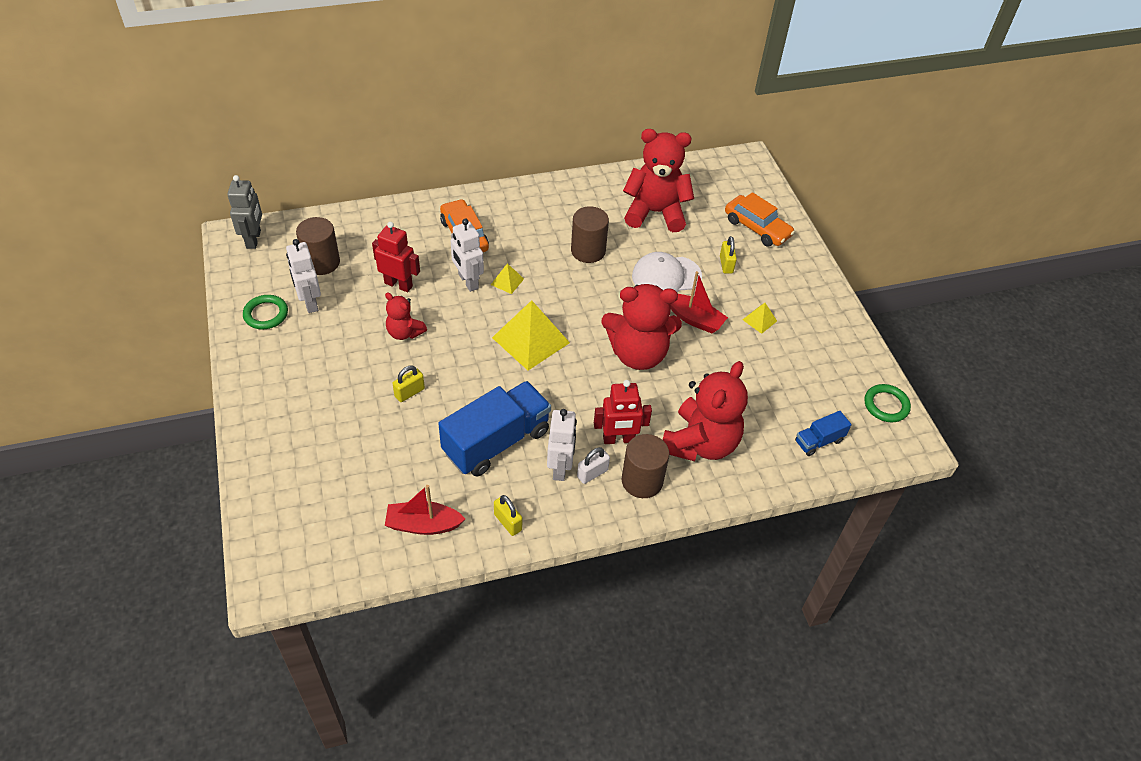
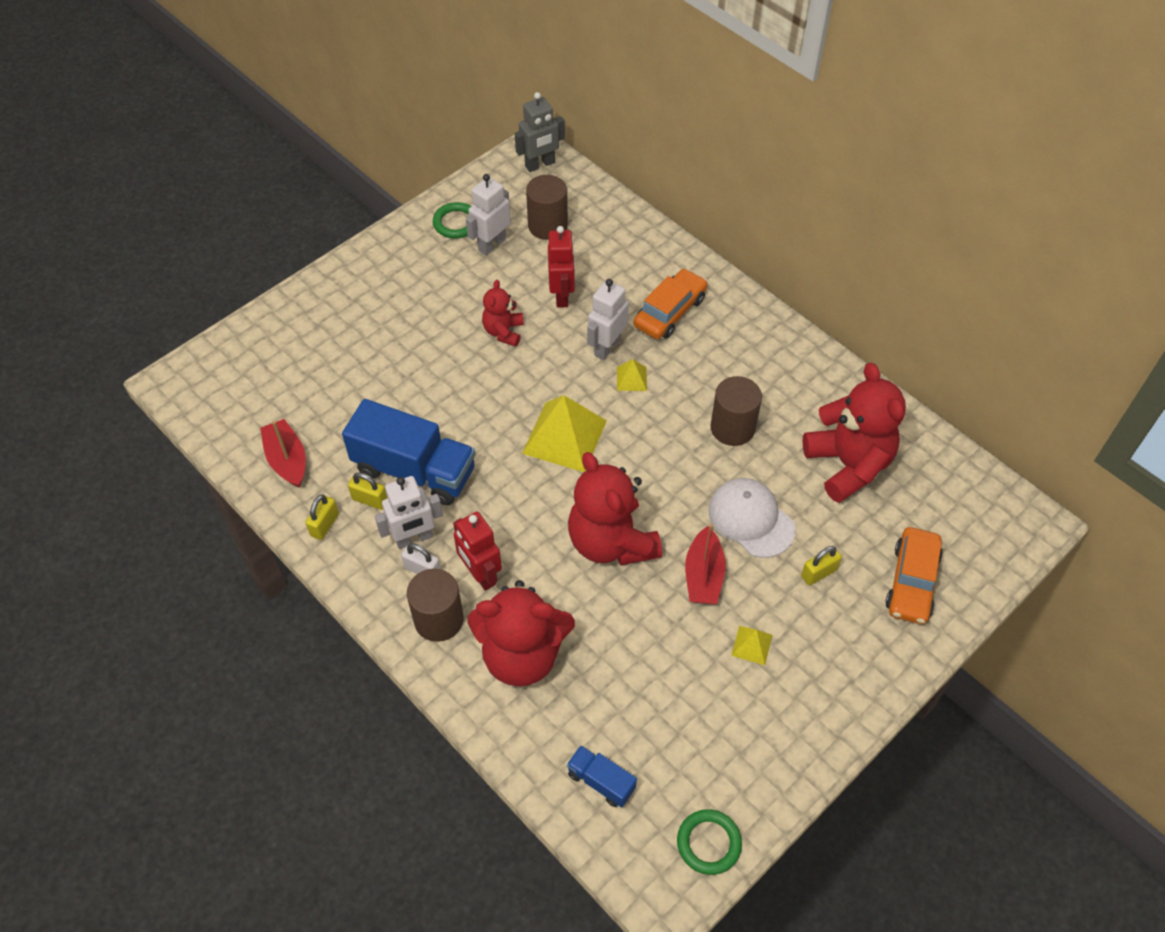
camera: 65 degrees right, 5 degrees up
(409, 392) = (432, 373): yellow padlock -> yellow padlock (370, 500)

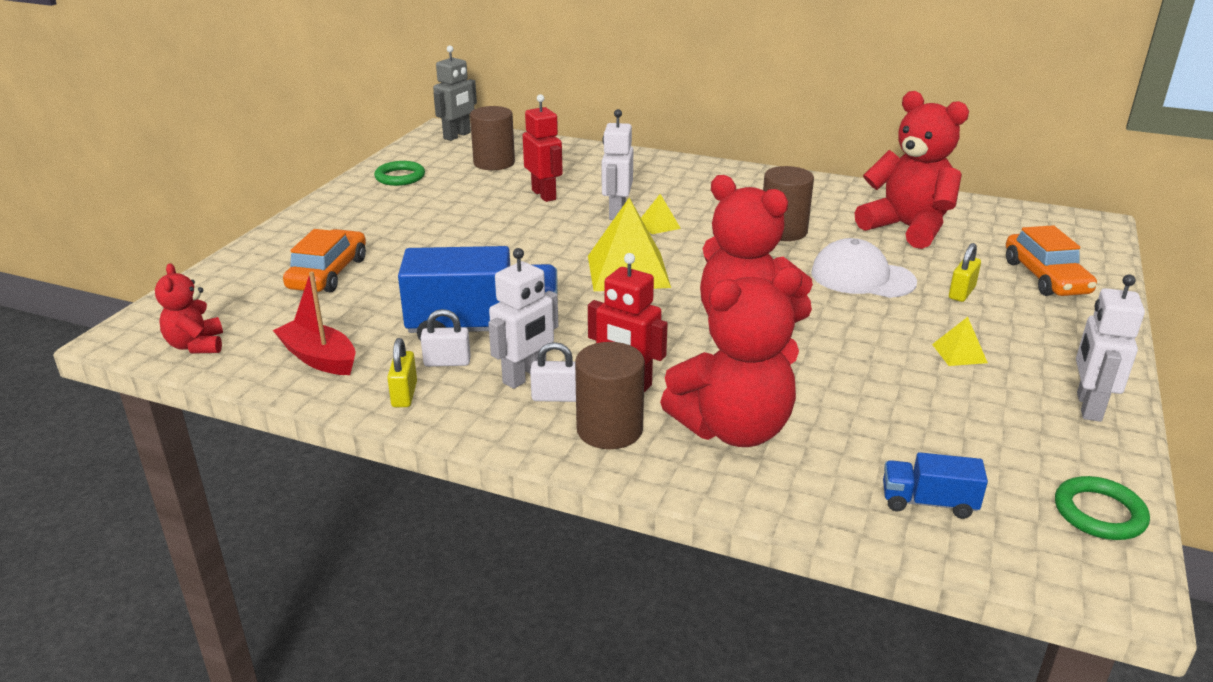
camera: 25 degrees left, 25 degrees down
(370, 500) = (447, 362): yellow padlock -> white padlock
(492, 244) = (447, 181): white robot -> white robot (1088, 407)
(503, 331) = (504, 225): red teddy bear -> red teddy bear (196, 345)
(670, 312) = (656, 184): orange car -> orange car (328, 273)
(703, 575) = (860, 322): red boat -> none

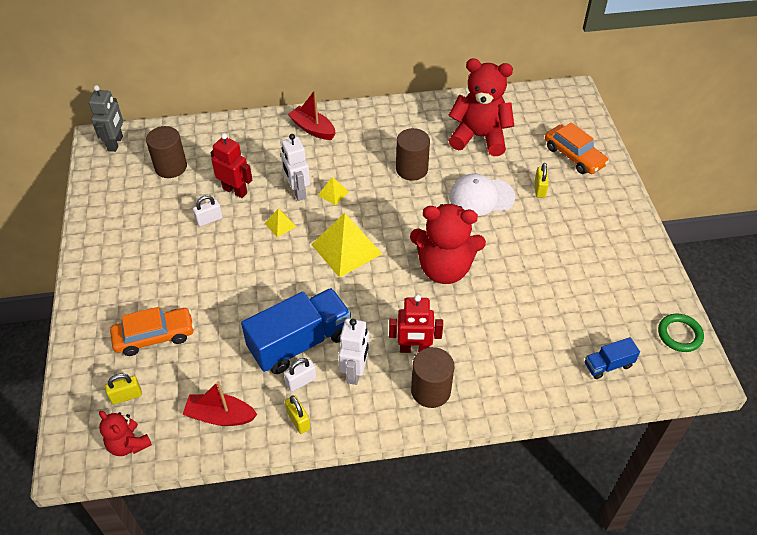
camera: 30 degrees left, 20 degrees up
(242, 308) = (126, 396): none -> yellow padlock
(328, 273) = (154, 336): orange car -> orange car turned 90 degrees clockwise
(400, 177) = (114, 211): green ring -> none
(556, 397) = (384, 379): white padlock -> white padlock (209, 220)
(686, 173) = (313, 129): none -> red boat
(733, 429) = (491, 358): red teddy bear -> none
(959, 353) = (565, 243): yellow pyramid -> yellow pyramid (280, 225)
(1088, 407) = (642, 259): white robot -> none

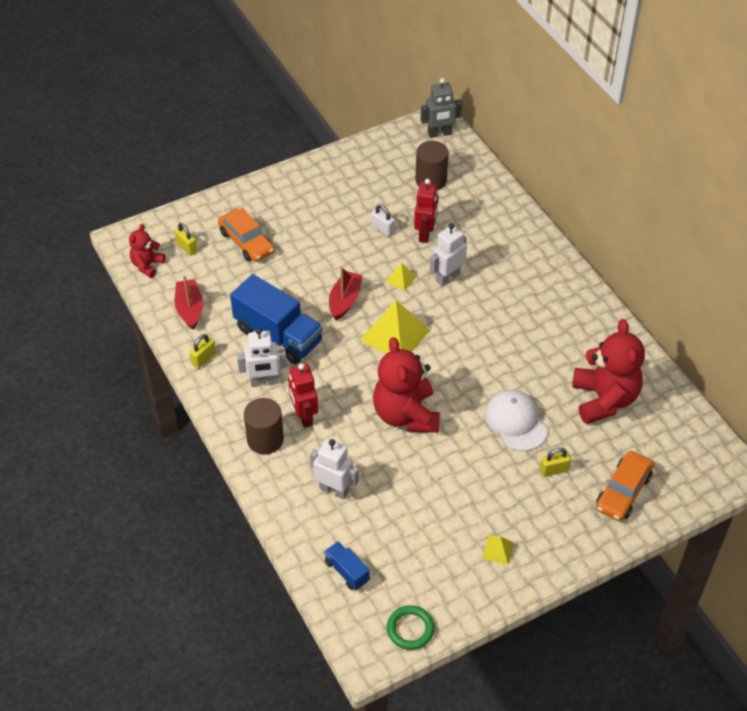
camera: 70 degrees right, 0 degrees up
(301, 381) = (240, 348): white padlock -> none
(313, 129) = (537, 261): red boat -> red boat (345, 300)
(333, 193) = (459, 304): yellow pyramid -> yellow pyramid (498, 550)
(411, 169) = (524, 355): brown cylinder -> none
(512, 349) = (334, 490): none -> white robot

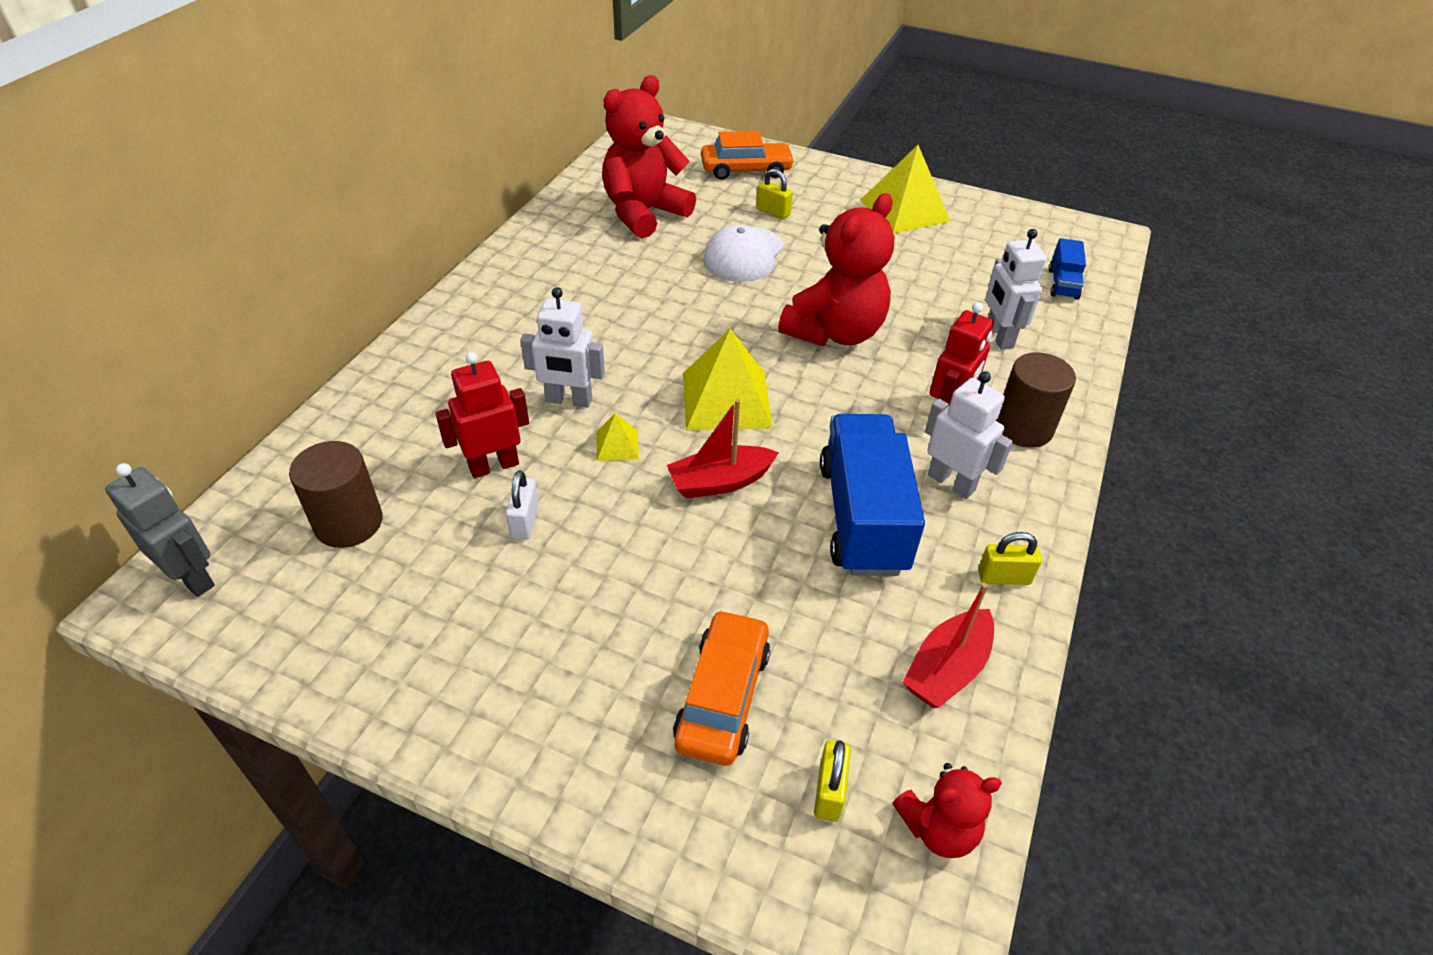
camera: 130 degrees left, 5 degrees down
(410, 629) = (1049, 224): green ring -> none
(498, 550) = (904, 210): yellow pyramid -> yellow pyramid, size x2.15

